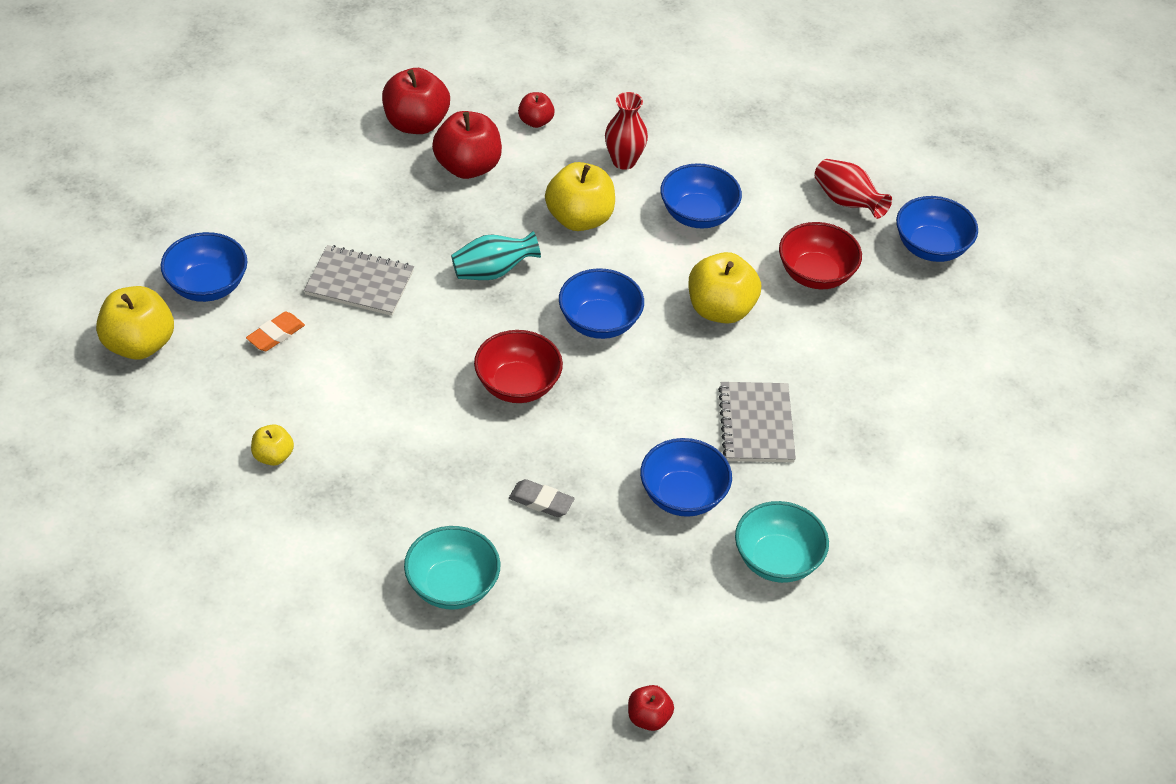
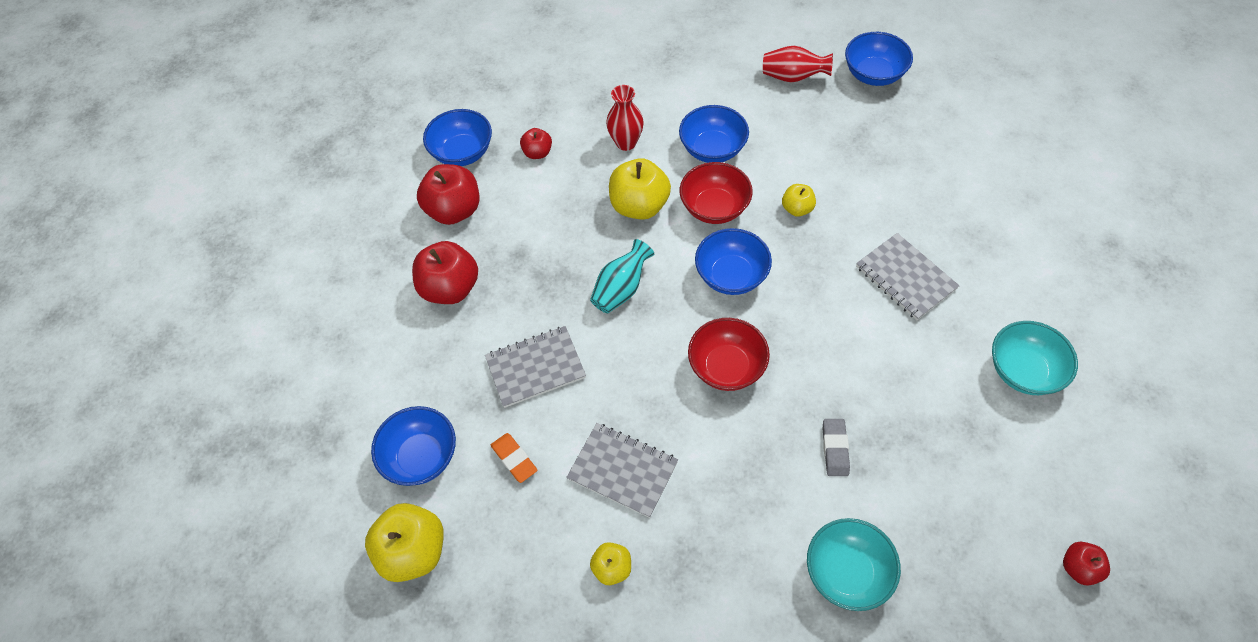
camera: 30 degrees left, 10 degrees up
(276, 335) = (514, 459): orange eraser -> orange eraser turned 45 degrees counterclockwise
(351, 399) = (622, 470): none -> grey notebook
(467, 167) = (524, 219): red apple -> red apple (450, 288)
(541, 501) = (835, 449): grey eraser -> grey eraser turned 75 degrees counterclockwise
(683, 496) = (918, 369): blue bowl -> blue bowl (462, 152)
(720, 309) = (797, 209): yellow apple -> yellow apple, size x0.54
(816, 274) = (827, 141): red bowl -> red bowl (714, 208)

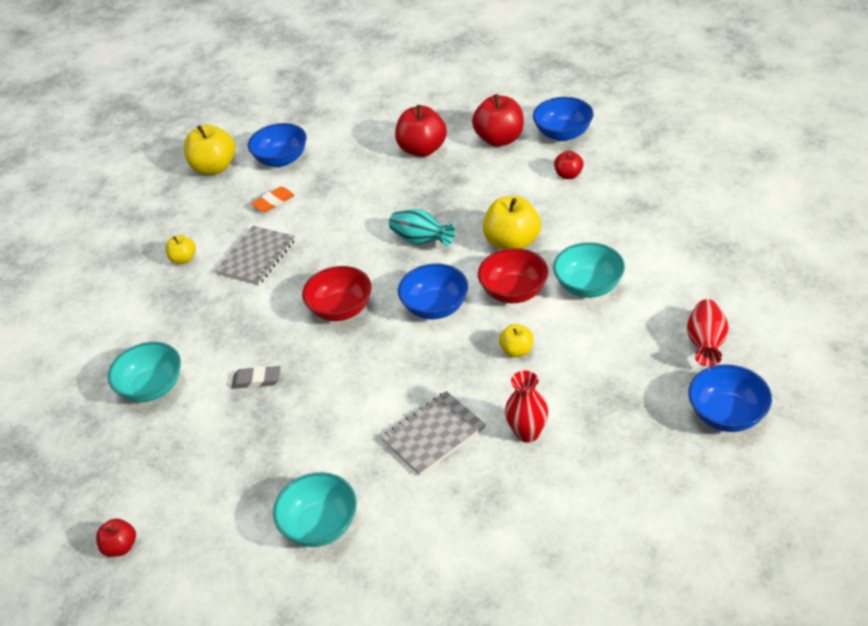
camera: 90 degrees right, 15 degrees down
(535, 368) = (348, 202): grey notebook -> none
(626, 142) = (588, 227): red vase -> red vase (527, 433)
(712, 149) = (588, 286): blue bowl -> turquoise bowl

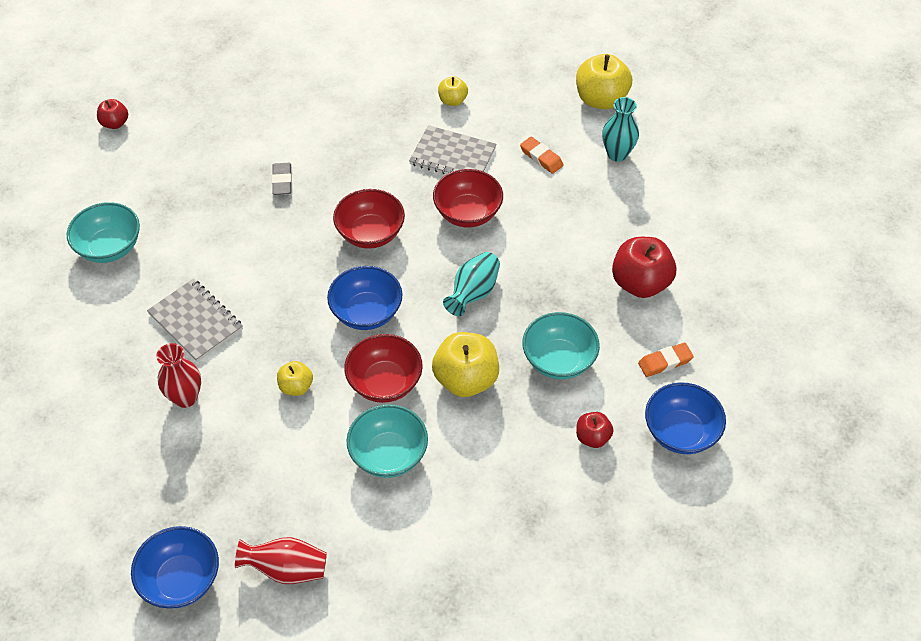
camera: 80 degrees right, 10 degrees up
(152, 387) = (282, 110): turquoise bowl -> turquoise bowl (558, 360)
(281, 159) = (617, 154): blue bowl -> turquoise vase
(329, 246) = (467, 213): none -> red bowl
(500, 139) = (665, 362): red apple -> orange eraser

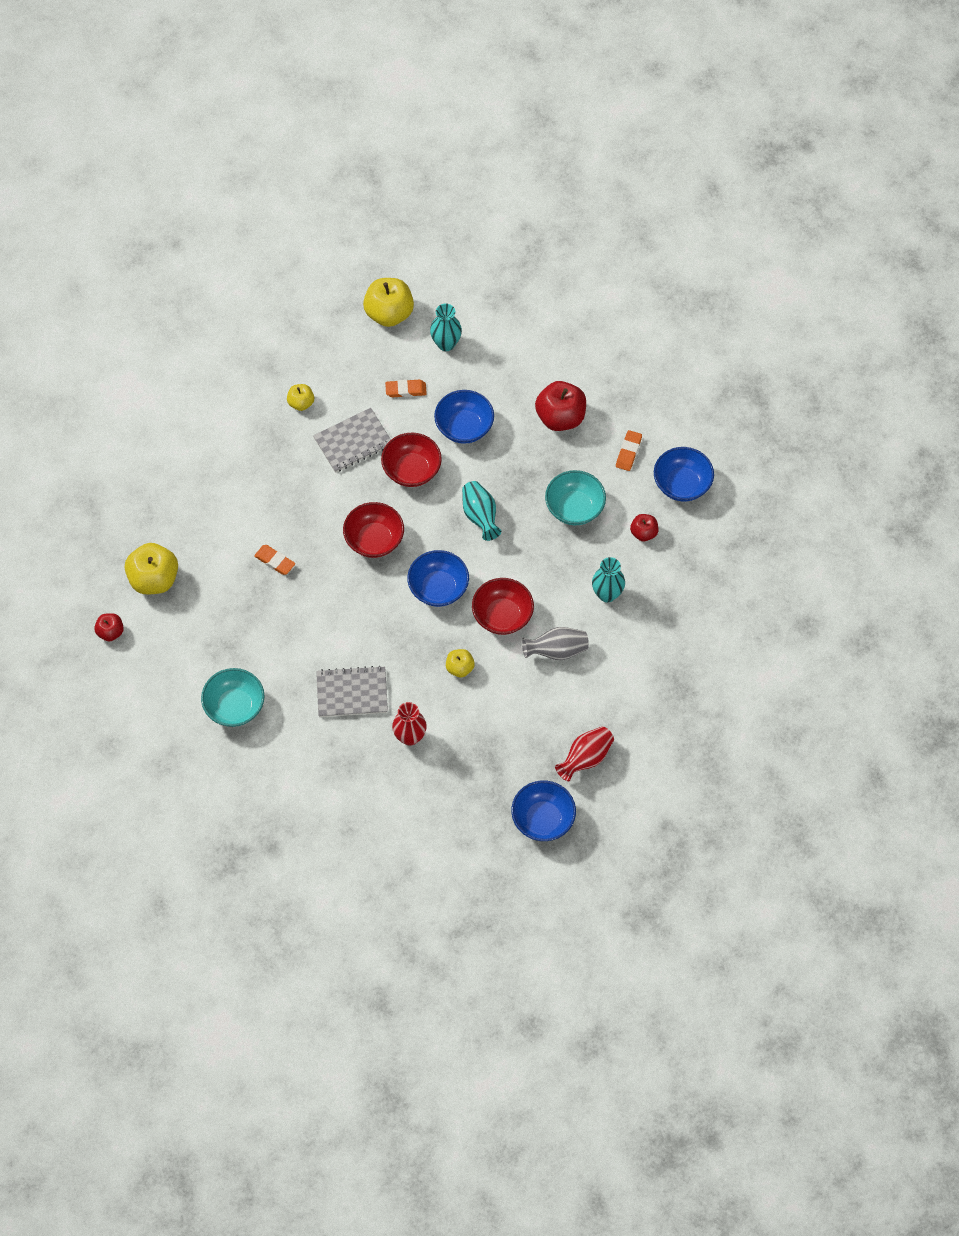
camera: 50 degrees left, 10 degrees up
(282, 181) = (275, 561): grey eraser -> orange eraser
(388, 455) = (556, 650): turquoise bowl -> grey vase
(466, 379) = (541, 569): yellow apple -> yellow apple (154, 579)
(493, 454) = (607, 594): none -> turquoise vase
(550, 220) = (464, 427): none -> blue bowl

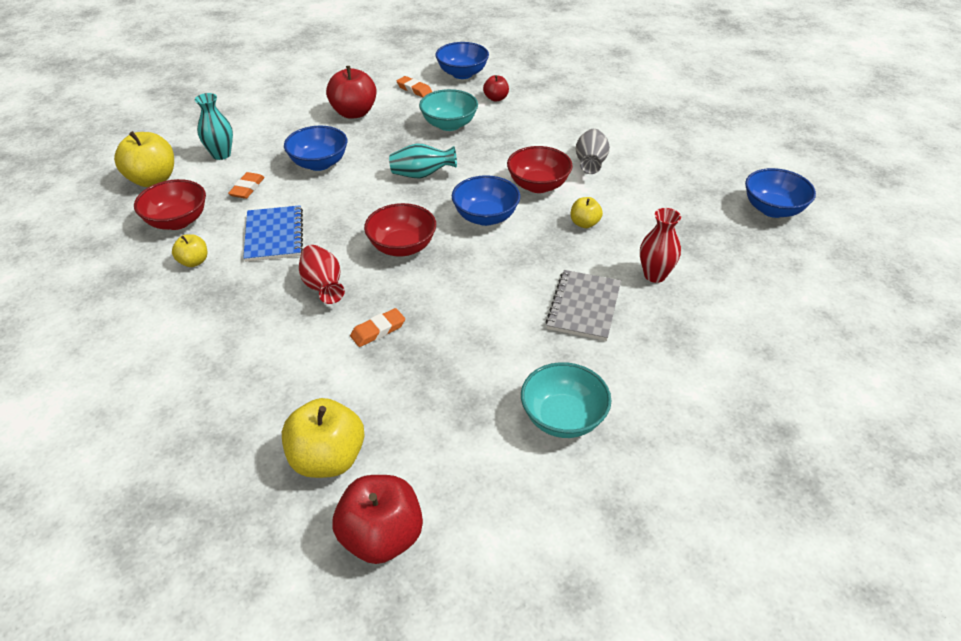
camera: 70 degrees left, 20 degrees down
(110, 632) = (381, 537): red apple -> red apple, size x1.85
(353, 441) = (274, 235): grey notebook -> blue notebook
(412, 470) = (339, 204): red bowl -> red bowl (177, 221)
(585, 758) = (710, 172): red vase -> red vase (323, 286)
(607, 594) = (545, 127): turquoise vase -> none

